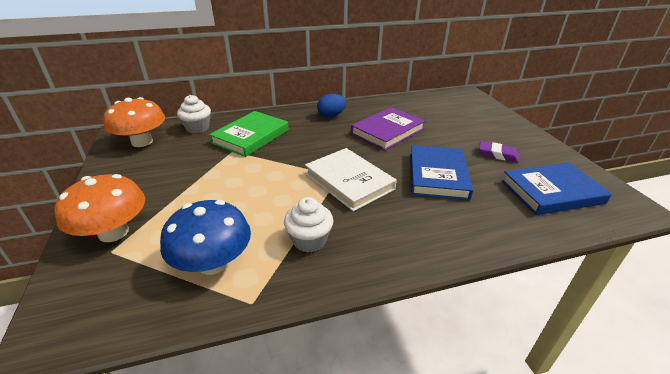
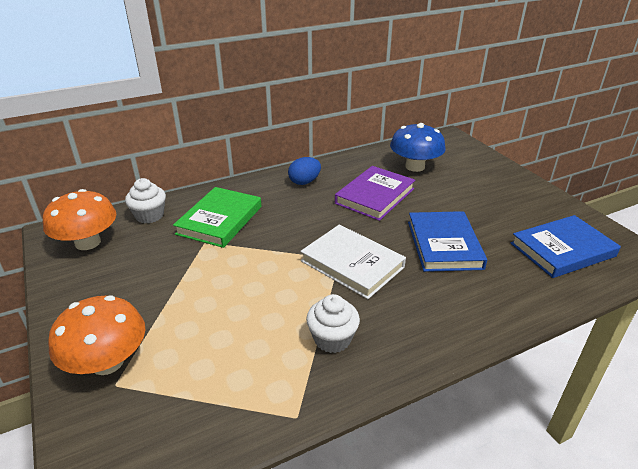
camera: 10 degrees left, 0 degrees up
(213, 263) = (238, 380): blue mushroom -> blue mushroom (415, 166)
(497, 154) = (499, 212): purple eraser -> none

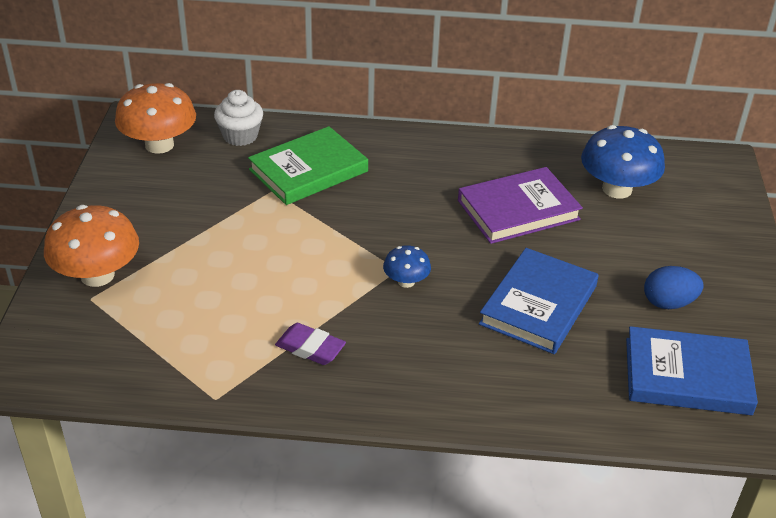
camera: 30 degrees right, 5 degrees up
(304, 182) = (448, 157): blue egg -> blue egg (668, 303)
(332, 339) = (310, 348): white cupcake -> purple eraser
(352, 264) = (406, 281): white book -> blue mushroom

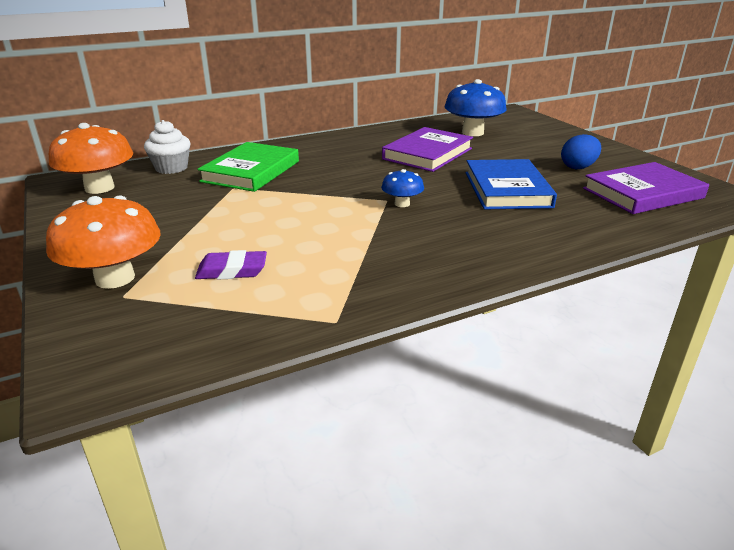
camera: 30 degrees left, 10 degrees down
(310, 348) = (378, 260): purple eraser -> purple eraser (232, 270)
(687, 376) = (642, 193): blue book -> purple book

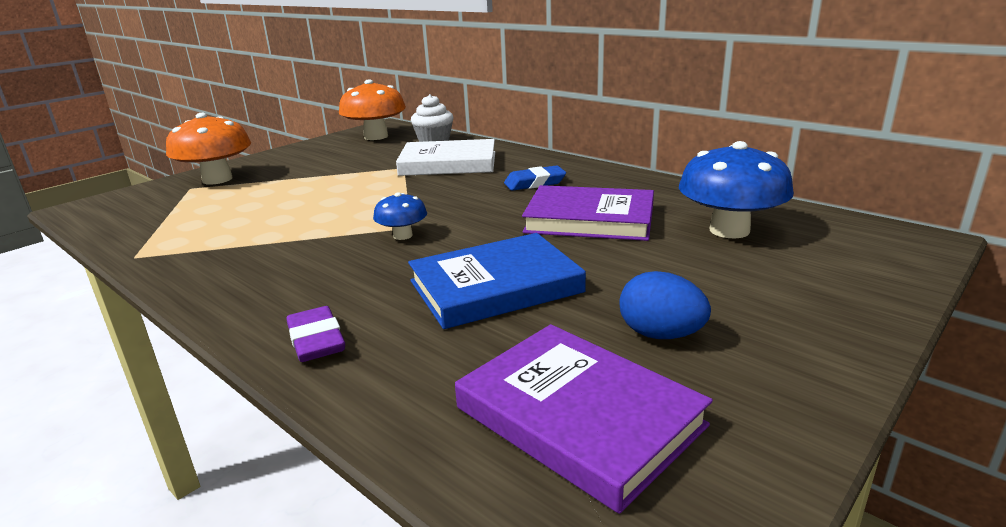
camera: 70 degrees right, 5 degrees down
(232, 270) = (229, 205): purple eraser -> purple eraser (316, 340)
(251, 171) = (448, 163): green book -> white book
(342, 155) = (535, 183): none -> blue eraser

